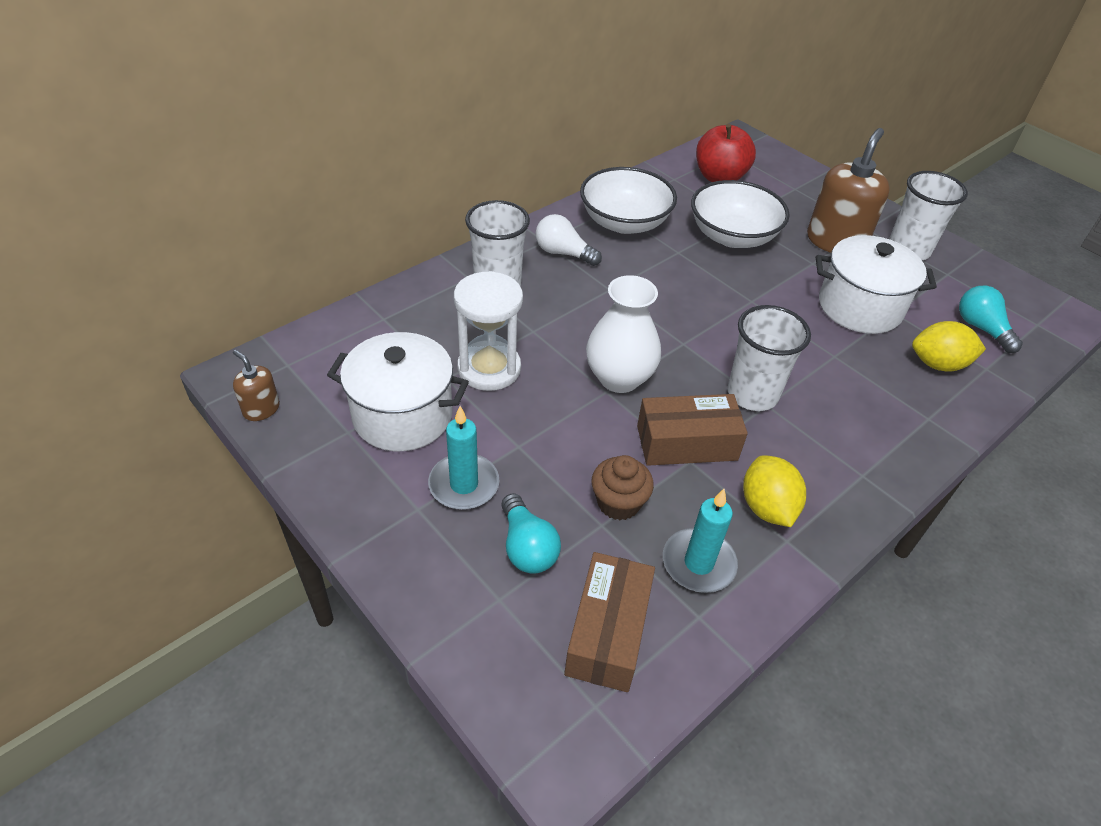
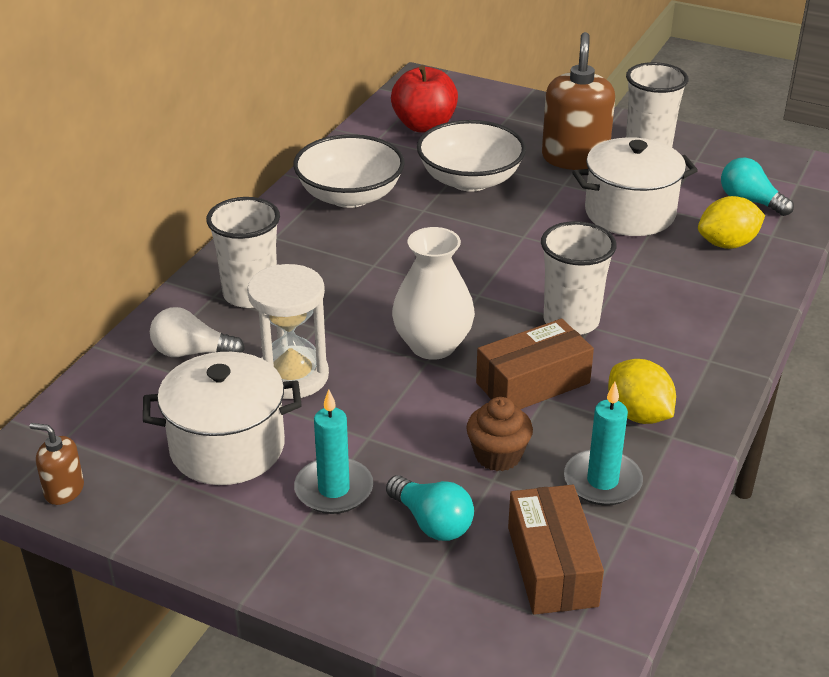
camera: 20 degrees left, 10 degrees down
(563, 253) = (302, 243): white light bulb -> white light bulb (192, 352)

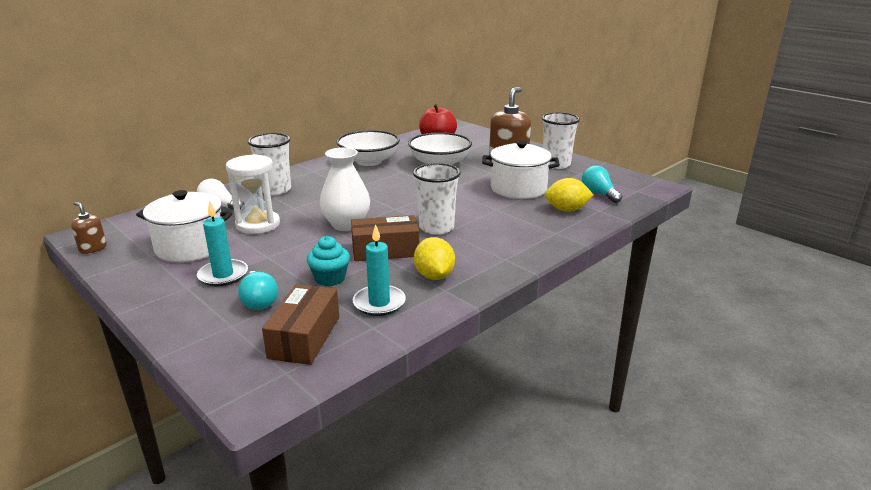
camera: 20 degrees right, 10 degrees down
(498, 455) = (330, 278): brown cupcake -> turquoise cupcake

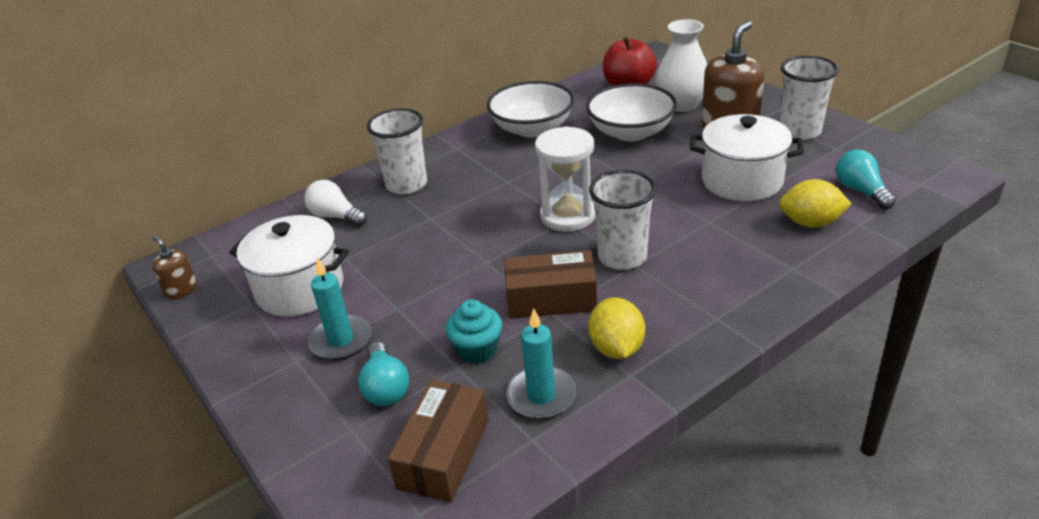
camera: 10 degrees right, 10 degrees up
(258, 224) = (384, 249): white hourglass -> white hourglass (568, 216)
(346, 225) = (500, 250): white vase -> white vase (681, 105)

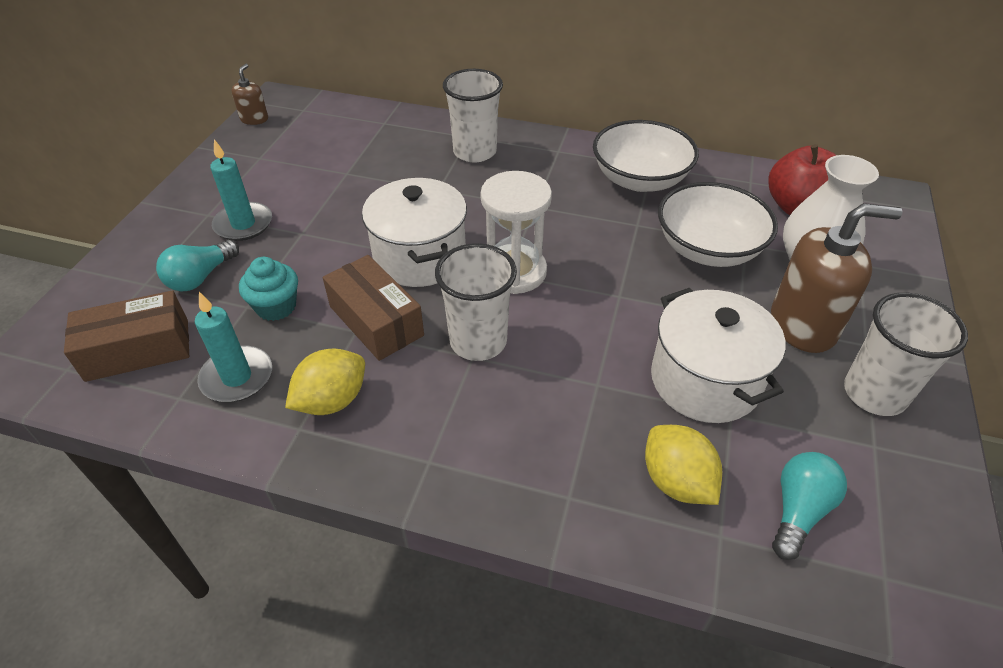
camera: 50 degrees right, 10 degrees up
(300, 289) = (292, 171): white pot -> white pot (419, 257)
(335, 216) = (397, 139): white light bulb -> none

